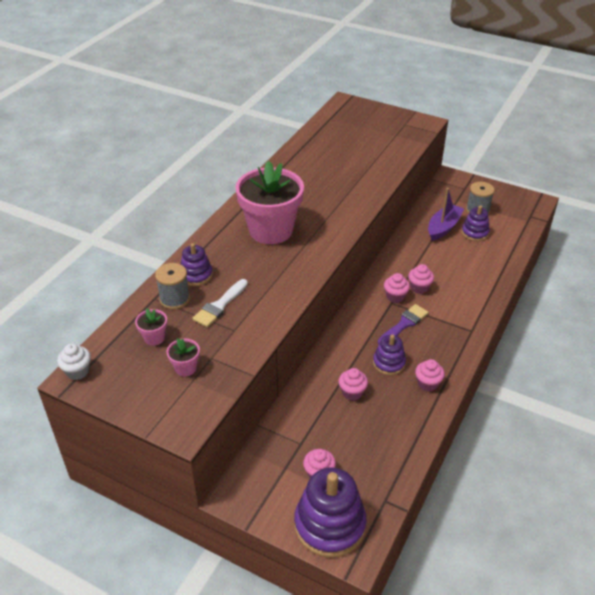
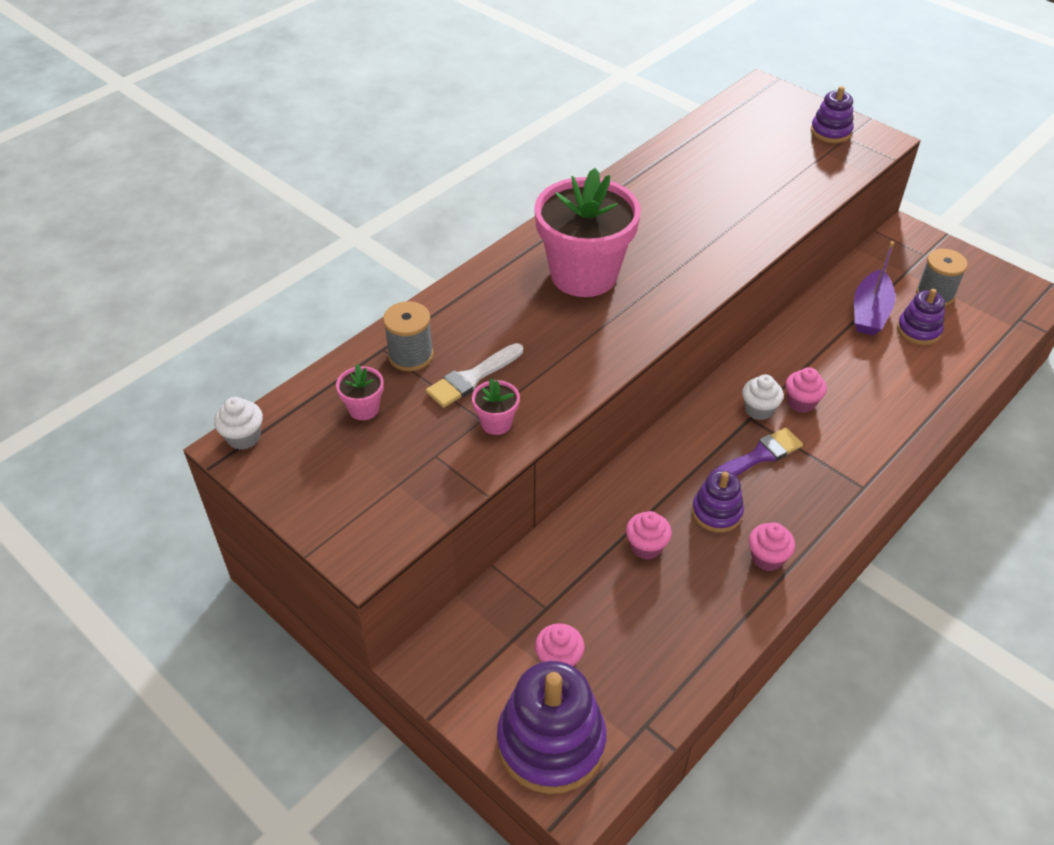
camera: 15 degrees right, 5 degrees up
(185, 368) = (393, 463): pink flower pot -> pink flower pot (496, 423)
(196, 275) = (452, 325): purple stacking toy -> purple stacking toy (830, 132)
(395, 297) = (758, 410): pink cupcake -> white cupcake
(443, 227) = (870, 312): purple boat -> purple boat turned 150 degrees clockwise

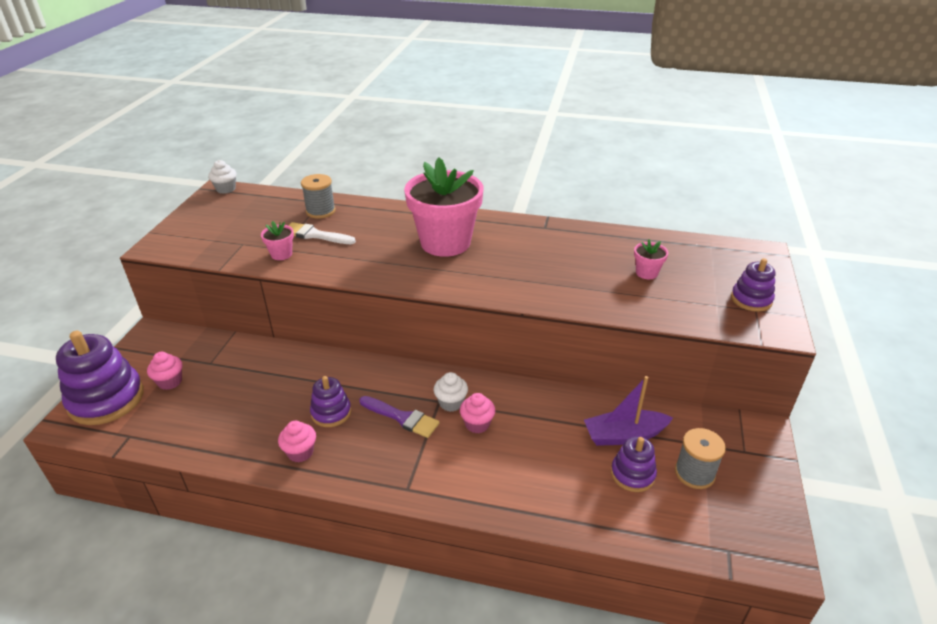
camera: 60 degrees right, 10 degrees down
(364, 409) = (267, 212): pink flower pot -> pink flower pot (646, 273)
(646, 547) = (281, 389): pink cupcake -> none

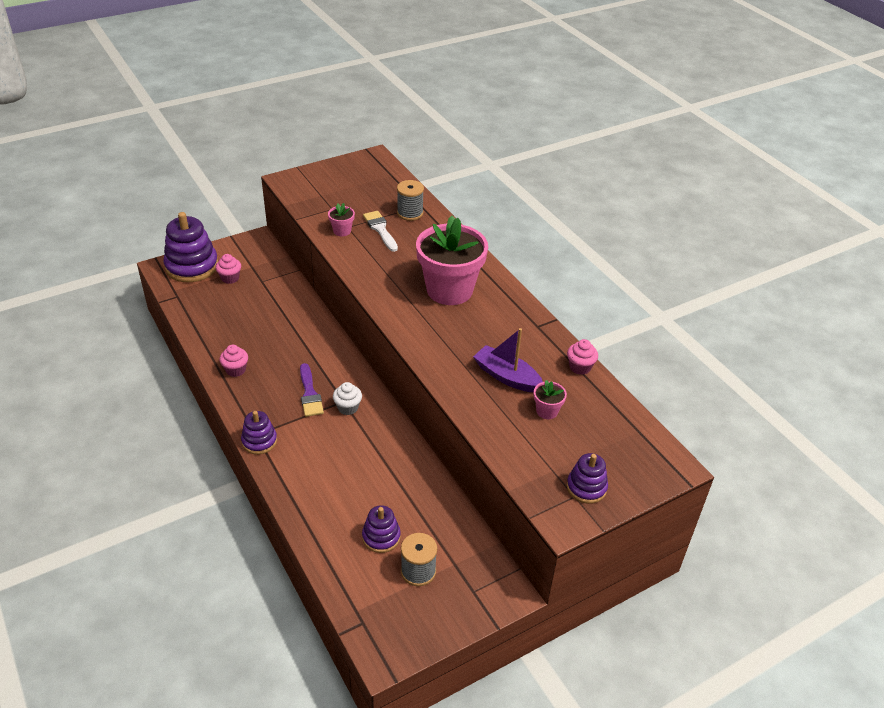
camera: 45 degrees right, 5 degrees up
(226, 189) = (379, 159): white cupcake -> none
(331, 412) = (279, 360): purple stacking toy -> purple stacking toy (259, 441)
(477, 424) = (343, 432): pink cupcake -> pink cupcake (580, 367)
(624, 435) = (415, 513): purple boat -> purple boat (506, 376)

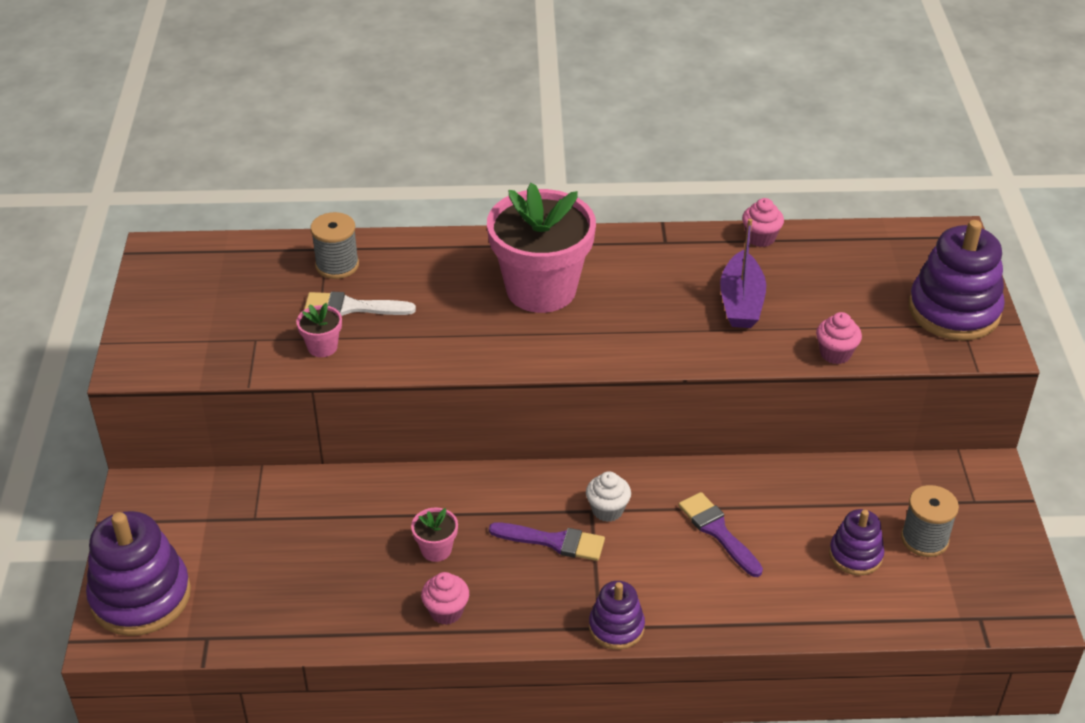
camera: 60 degrees left, 0 degrees up
(230, 278) = (215, 555): pink cupcake -> pink cupcake (835, 353)
(360, 462) = (718, 531): none -> purple brush
(506, 376) = (741, 302): purple boat -> purple boat turned 60 degrees counterclockwise
(547, 411) = (819, 293): pink flower pot -> pink flower pot (436, 549)
(586, 487) = (954, 311): purple stacking toy -> purple stacking toy, size x1.82

